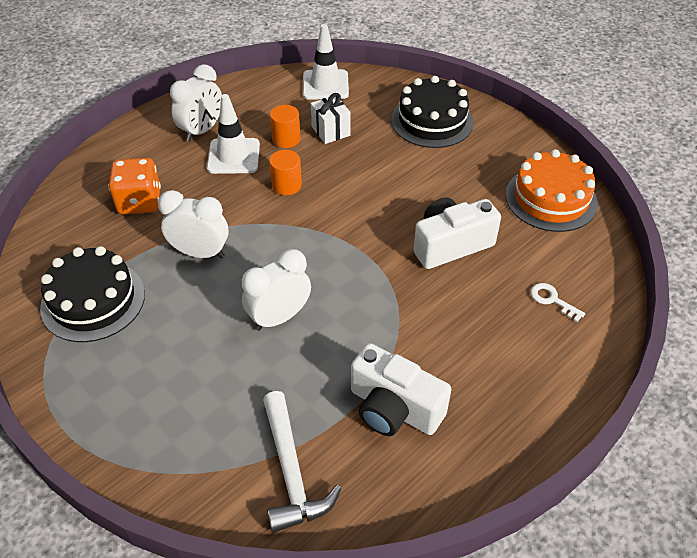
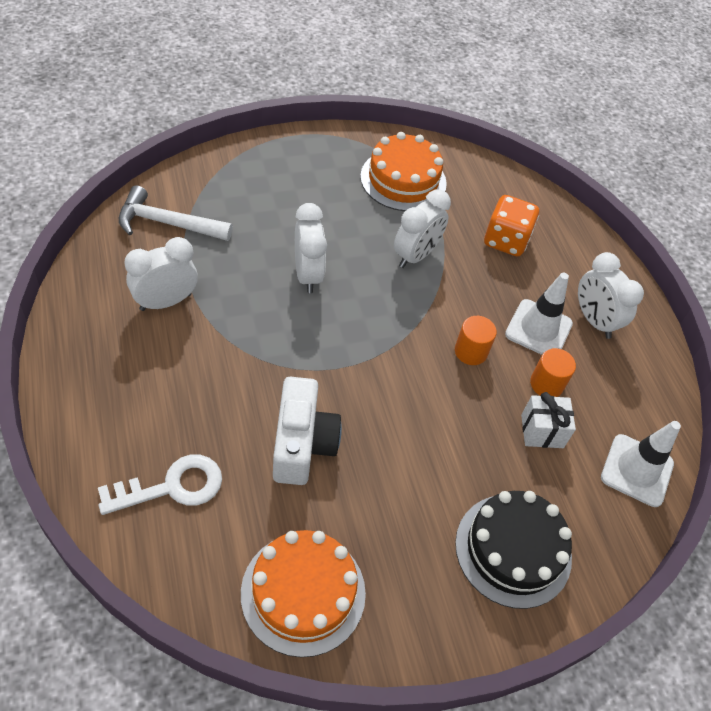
camera: 110 degrees right, 5 degrees up
(93, 300) = (403, 180): black cake -> orange cake
(394, 408) = (165, 302): white camera -> white clock
(552, 300) = (172, 486): white key -> white key, size x1.81

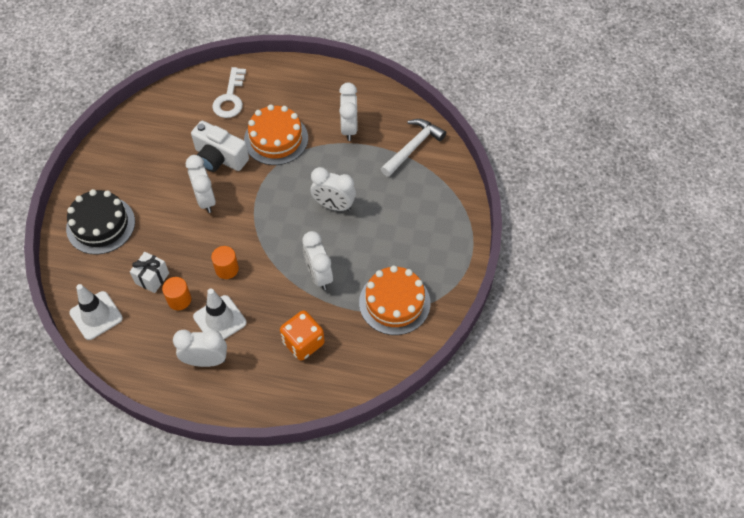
camera: 125 degrees right, 5 degrees up
(303, 593) = (144, 129): orange cake -> orange cake (276, 139)
(385, 427) = (205, 200): none -> white clock

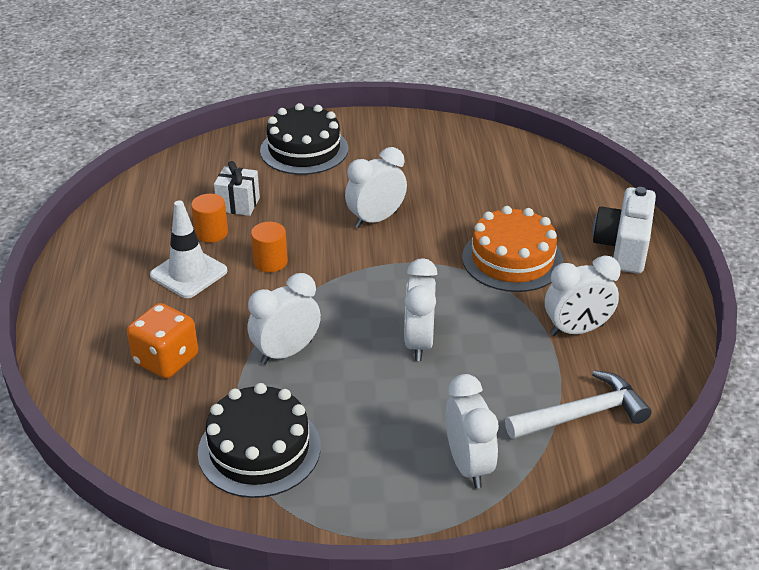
camera: 75 degrees right, 20 degrees down
(96, 315) = (174, 176): white traffic cone -> none
(206, 360) = (124, 275): white clock -> white clock (468, 465)
(219, 158) = (451, 216): white camera -> white camera (623, 247)
(230, 98) = (559, 203): white key -> none
(394, 302) = (259, 449): orange cake -> black cake
(413, 147) = (582, 414): white hammer -> white hammer turned 45 degrees counterclockwise

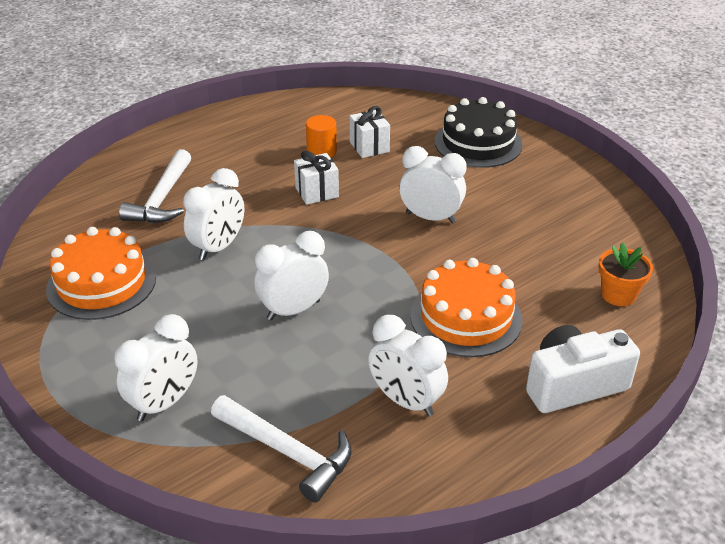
camera: 55 degrees right, 0 degrees up
(166, 360) = (162, 199): orange dice -> white hammer
(189, 273) = (265, 164): white traffic cone -> none
(259, 449) = (101, 283): black cake -> orange cake
(270, 262) = (317, 192): orange cylinder -> white gift
(286, 352) = (218, 247): white clock -> white clock turned 105 degrees clockwise
(552, 182) = (618, 295): none -> orange flower pot

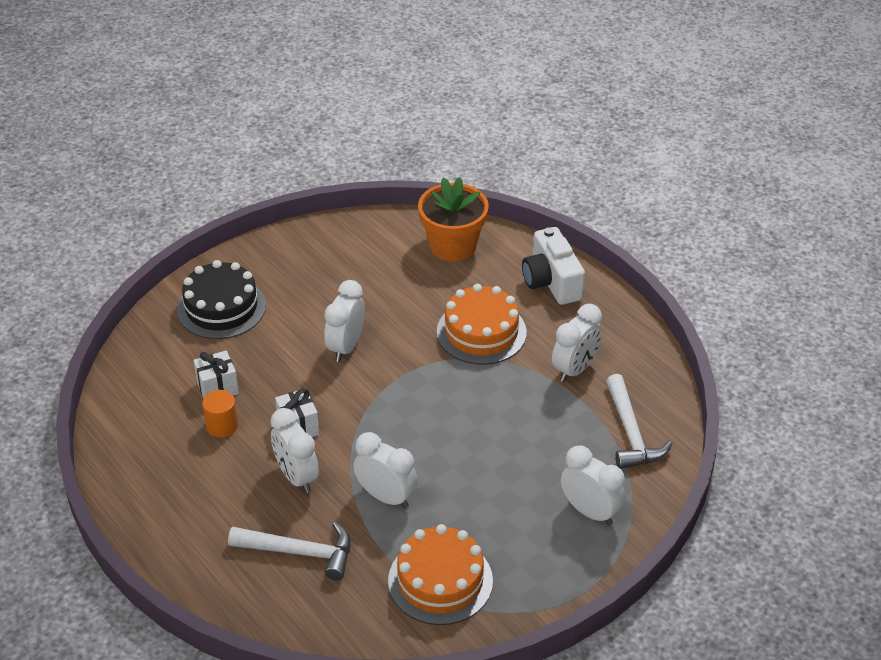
camera: 90 degrees left, 5 degrees up
(288, 452) = (631, 433): white hammer -> white hammer turned 135 degrees clockwise
(293, 310) = (475, 437): white clock -> white clock (297, 477)
(618, 295) = (452, 246): orange flower pot -> orange flower pot, size x1.72

